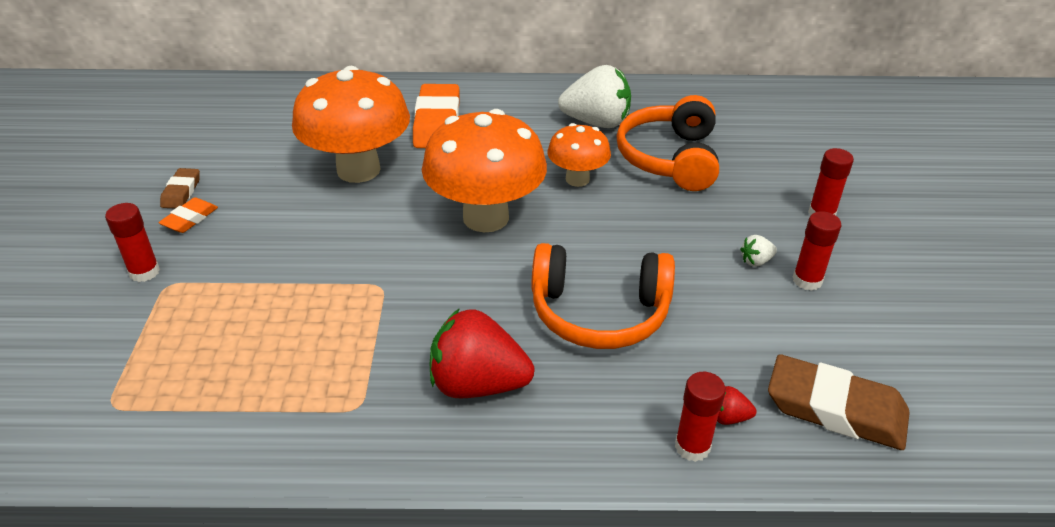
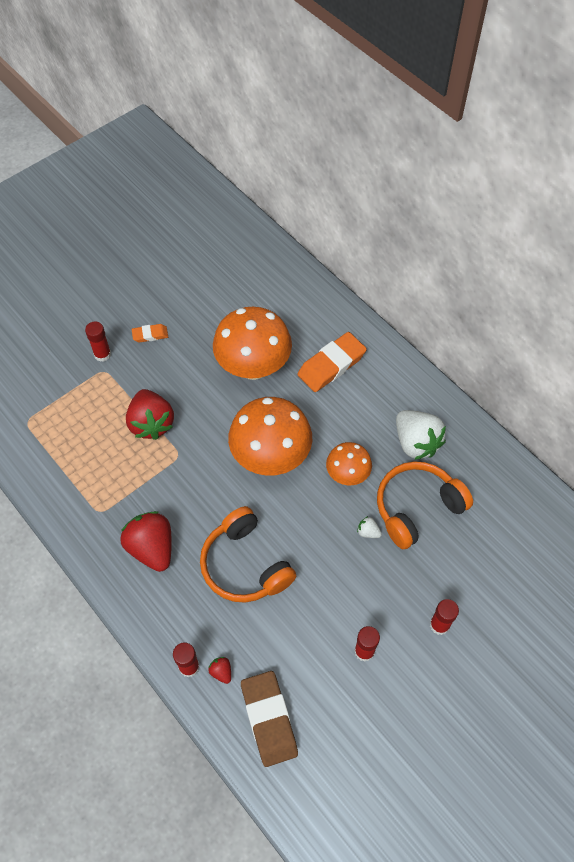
camera: 50 degrees right, 20 degrees up
(181, 192) = (164, 312): brown eraser -> none
(305, 284) = (151, 423): none -> red strawberry
(756, 261) = (357, 614): white strawberry -> white strawberry (368, 532)

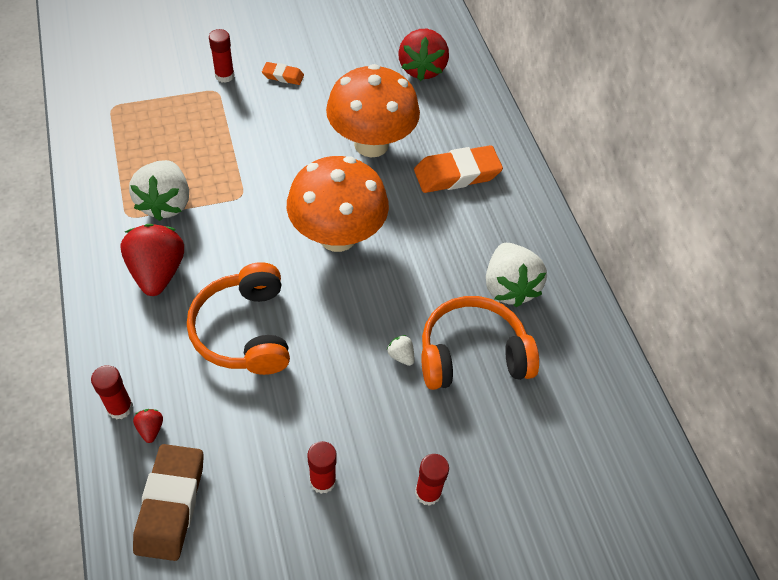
camera: 20 degrees right, 5 degrees down
(123, 488) = (165, 203): none -> white strawberry
(151, 423) = (233, 155): red strawberry -> red strawberry (422, 69)
(347, 475) = (411, 288): orange mushroom -> none

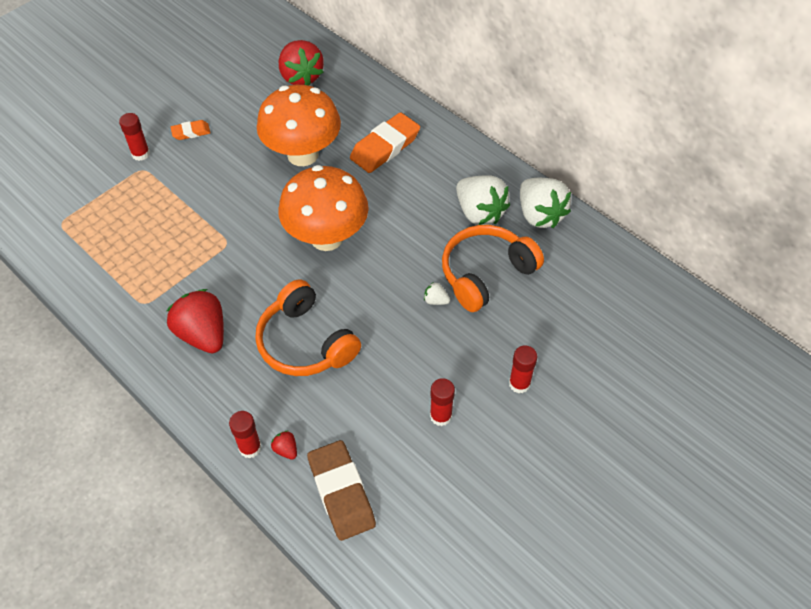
camera: 25 degrees left, 0 degrees up
(165, 203) = (168, 278): white strawberry -> white strawberry (540, 215)

